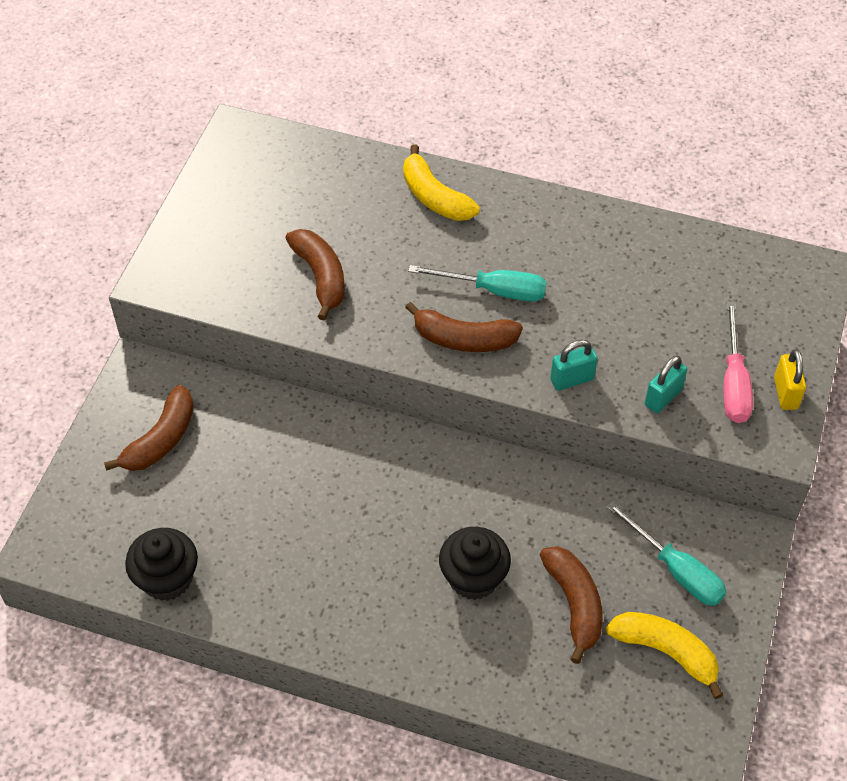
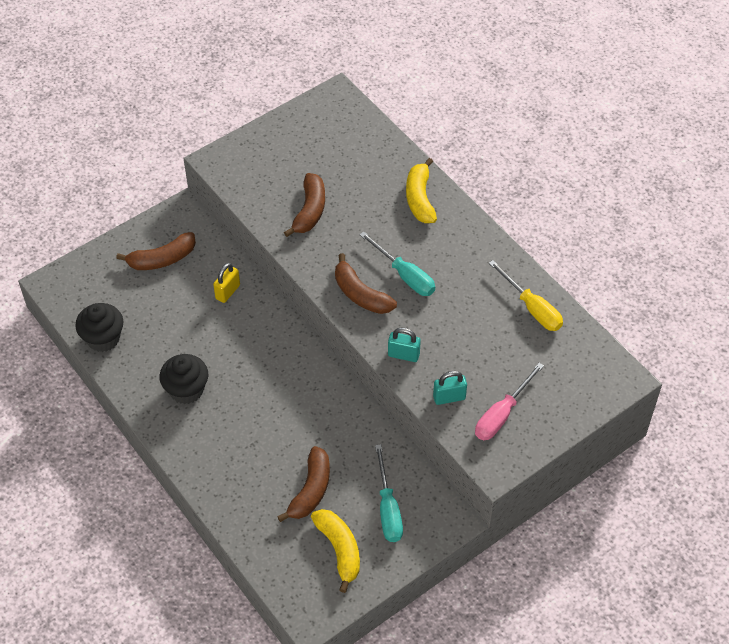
camera: 35 degrees right, 0 degrees up
(473, 578) = (267, 440): black cupcake -> black cupcake (186, 390)
(660, 250) = (532, 308): none -> yellow screwdriver
(785, 393) = (529, 440): yellow padlock -> yellow padlock (228, 292)

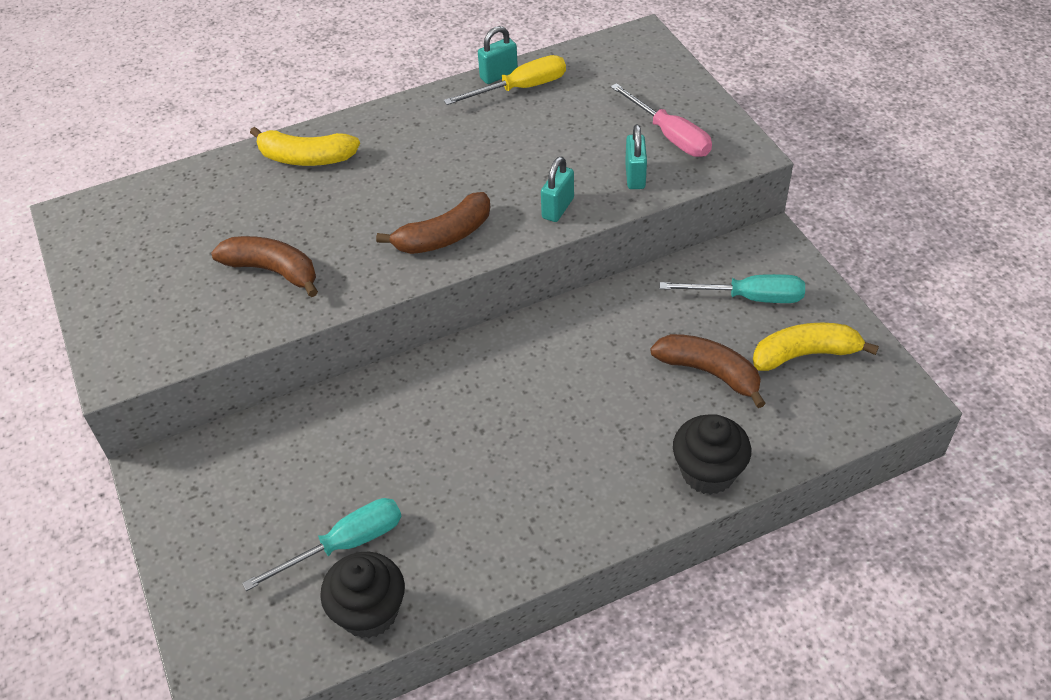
camera: 75 degrees left, 5 degrees down
(162, 259) = (240, 509): brown banana -> none
(186, 390) = (506, 501): black cupcake -> black cupcake (708, 472)
(228, 292) = (340, 428): yellow padlock -> none
(405, 275) = (429, 189): turquoise screwdriver -> turquoise screwdriver (345, 544)
(544, 291) = (498, 75): none -> turquoise padlock

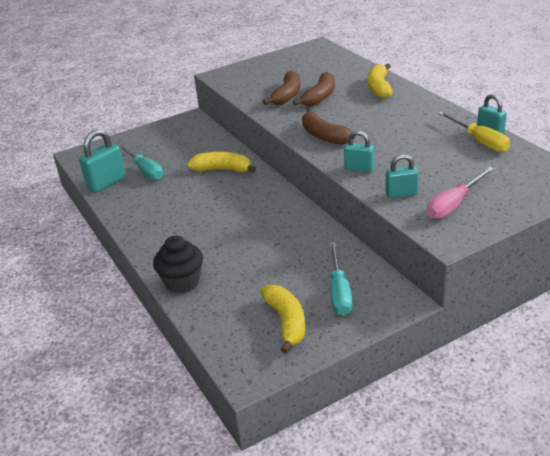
camera: 85 degrees right, 15 degrees down
(369, 612) = (106, 183): black cupcake -> turquoise padlock
(389, 418) = (222, 169): none -> yellow banana
(709, 372) = (264, 278): brown banana -> brown banana (320, 97)

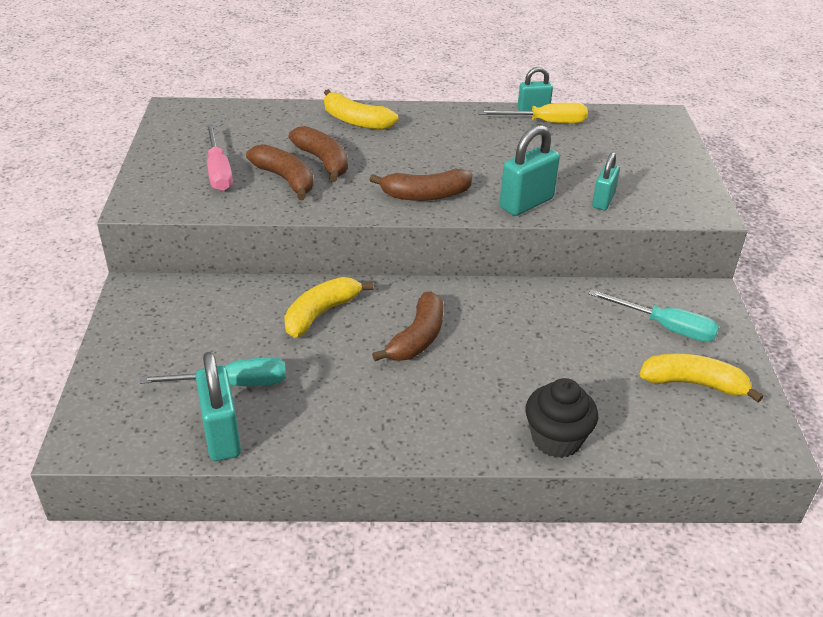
camera: 65 degrees left, 5 degrees up
(230, 205) = (417, 338): none -> brown banana
(359, 168) = (526, 203): turquoise padlock -> turquoise padlock, size x1.58
(454, 204) = (649, 183): pink screwdriver -> pink screwdriver (218, 171)

